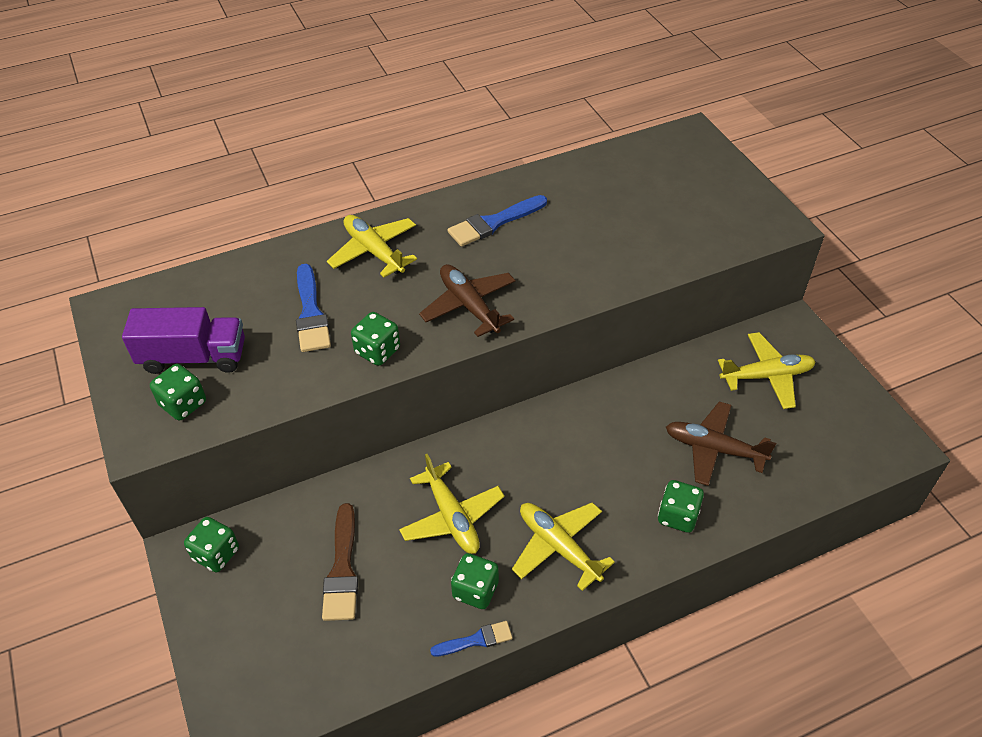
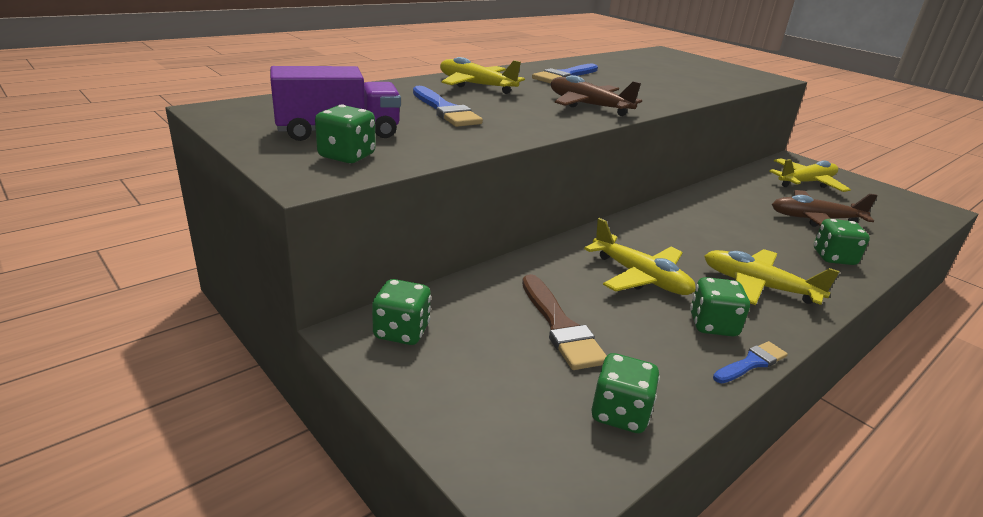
camera: 20 degrees left, 20 degrees down
(377, 351) = (530, 125): green dice -> green dice (620, 413)

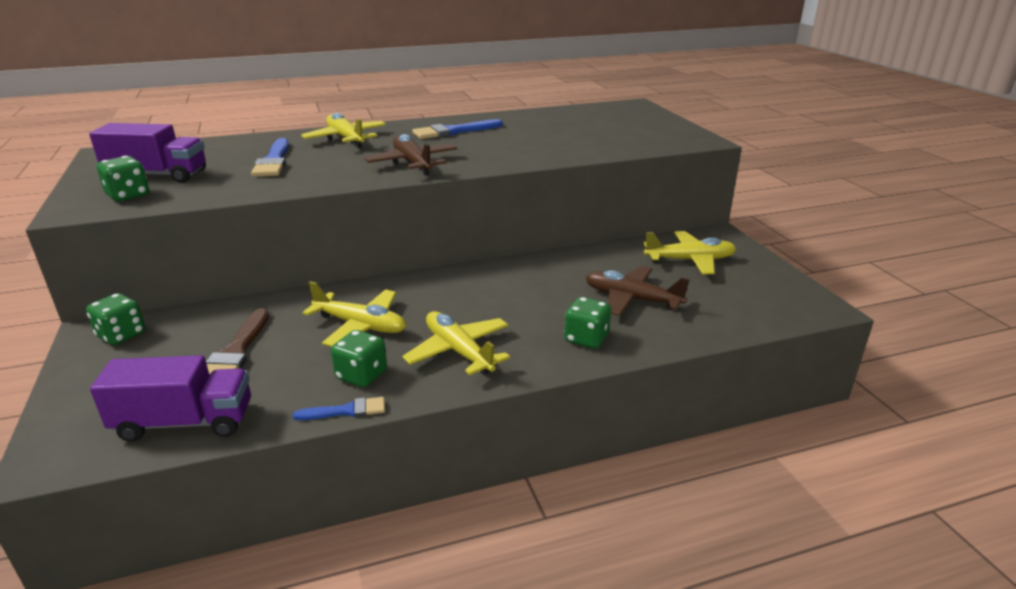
camera: 25 degrees right, 0 degrees up
(620, 413) = (185, 422): green dice -> purple truck
(640, 277) = (360, 326): yellow plane -> yellow plane turned 45 degrees counterclockwise

